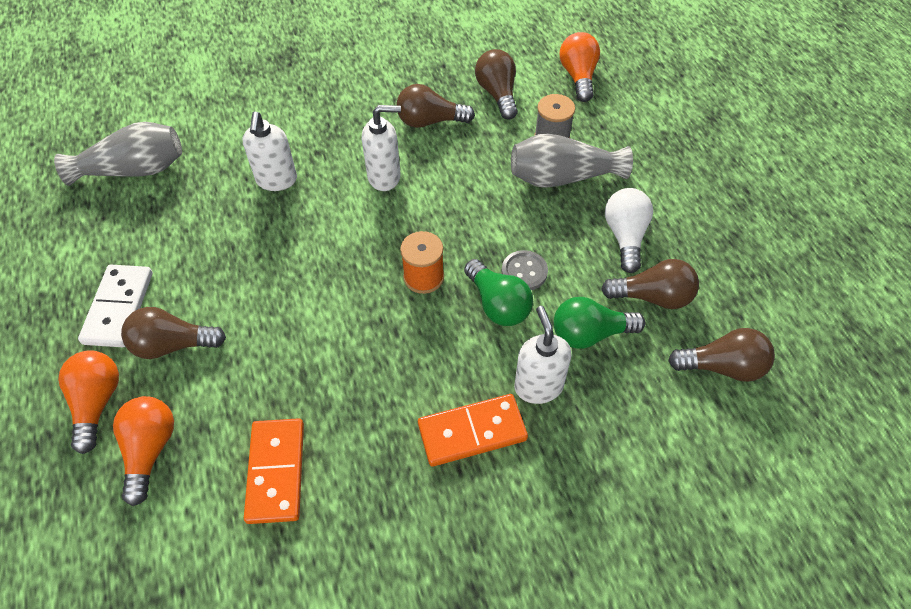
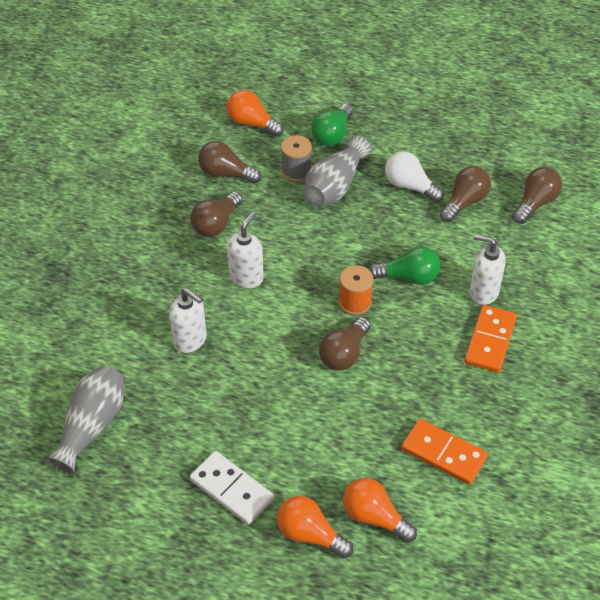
camera: 55 degrees left, 5 degrees down
(173, 345) = (295, 469): brown light bulb -> brown light bulb (344, 354)
(524, 272) = (394, 250): grey button -> none
(590, 334) = (466, 246): green light bulb -> green light bulb (332, 135)

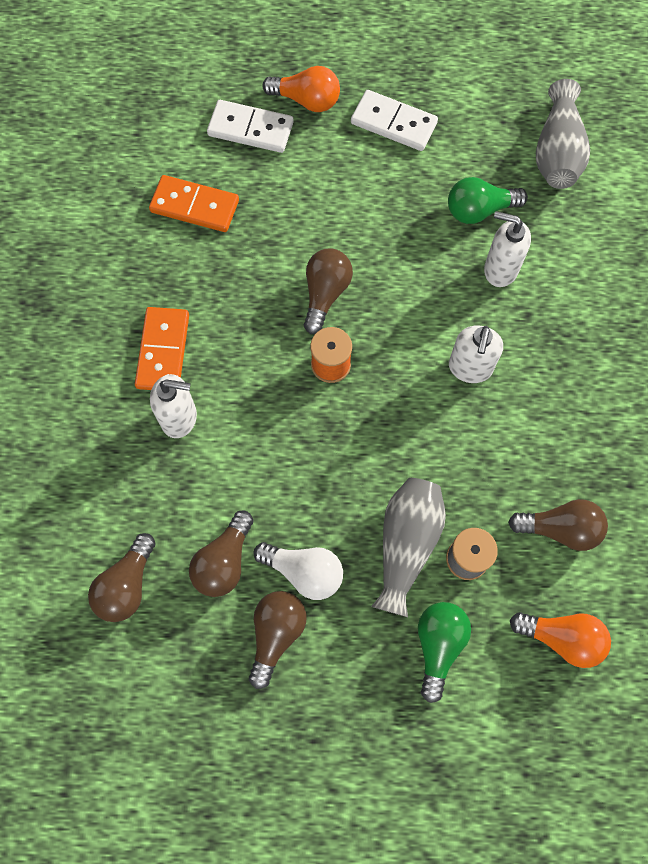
camera: 165 degrees right, 20 degrees up
(216, 224) = (538, 438): brown light bulb -> brown light bulb (276, 634)
(374, 517) = (250, 129): orange light bulb -> white domino
(409, 277) = (274, 417): green light bulb -> green light bulb (479, 210)

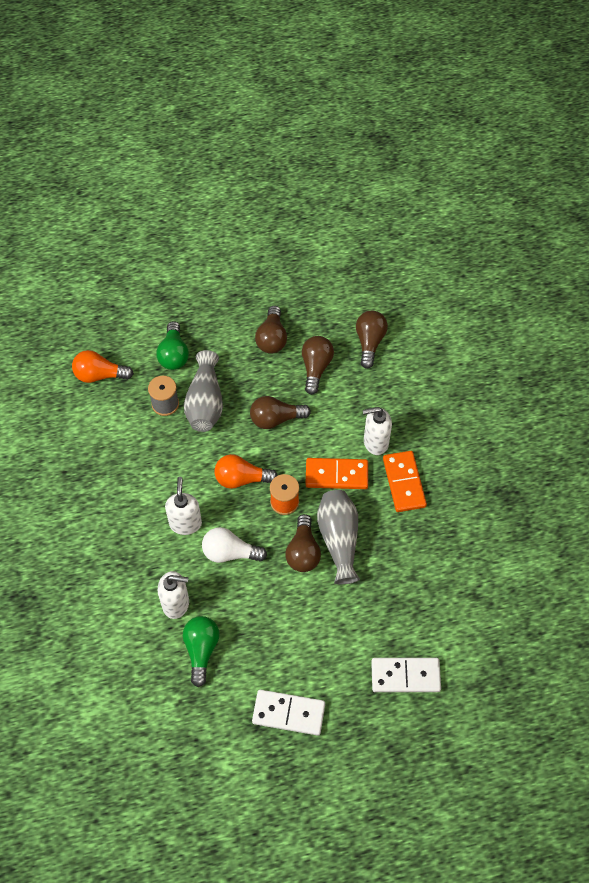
camera: 165 degrees right, 10 degrees down
(195, 206) = (424, 596): orange domino -> orange domino (336, 475)
(304, 572) = (265, 373): white light bulb -> white light bulb (230, 552)
(307, 100) = (368, 716): orange light bulb -> orange light bulb (241, 479)
(479, 210) = (201, 650): green light bulb -> green light bulb turned 60 degrees counterclockwise
(557, 152) = (145, 721): grey vase -> grey vase (339, 539)
(560, 529) = (108, 435): brown light bulb -> brown light bulb (275, 419)

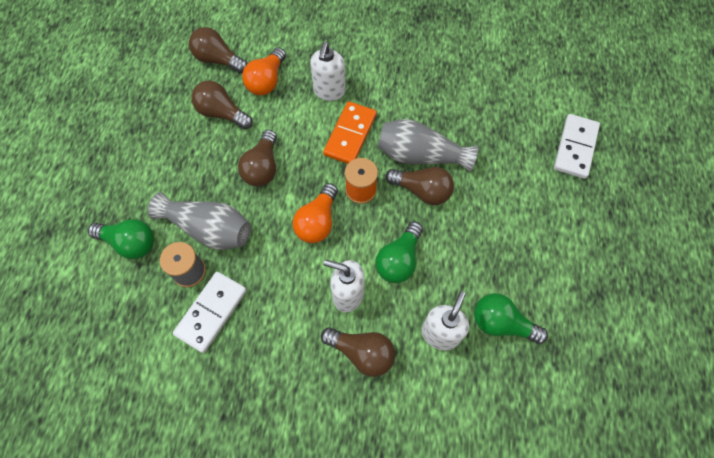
camera: 70 degrees left, 5 degrees up
(99, 375) = (111, 335): orange light bulb -> orange light bulb (267, 81)
(230, 552) = (399, 260): white light bulb -> green light bulb
(272, 338) = (165, 141): brown light bulb -> brown light bulb (362, 353)
(288, 713) = (590, 259): white domino -> white domino (211, 312)
(404, 482) = (381, 83): orange domino -> none

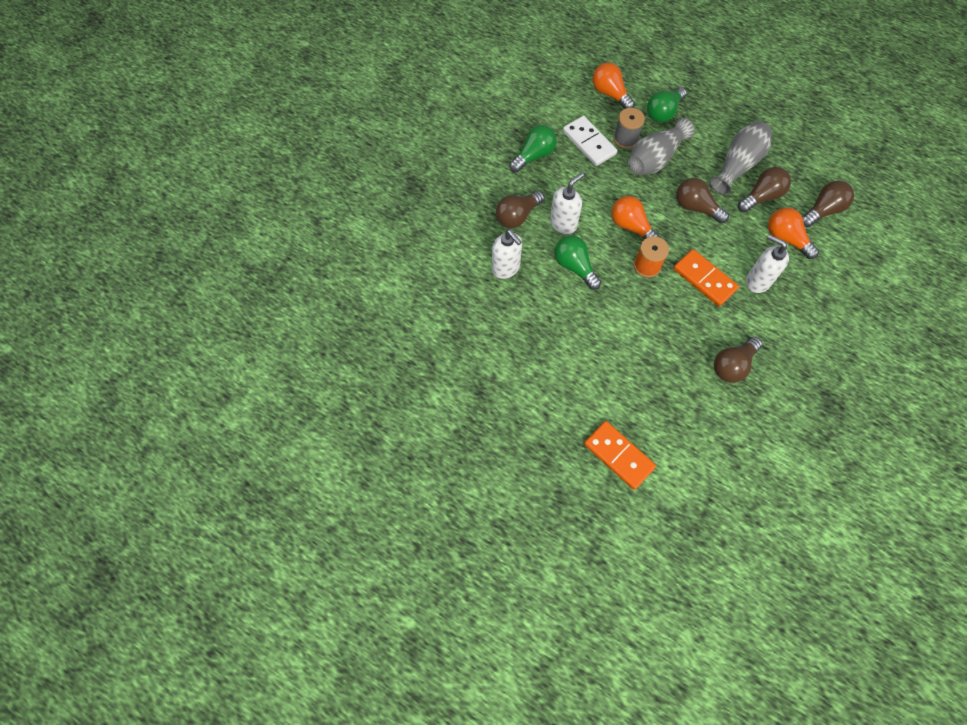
camera: 115 degrees right, 0 degrees up
(117, 317) = (610, 94): none -> orange light bulb
(420, 155) = (662, 323): grey vase -> grey vase (737, 165)
(422, 191) = (627, 309): brown light bulb -> brown light bulb (732, 365)
(501, 323) = (493, 311): green light bulb -> green light bulb (534, 155)
(575, 147) = (619, 455): white domino -> orange domino

